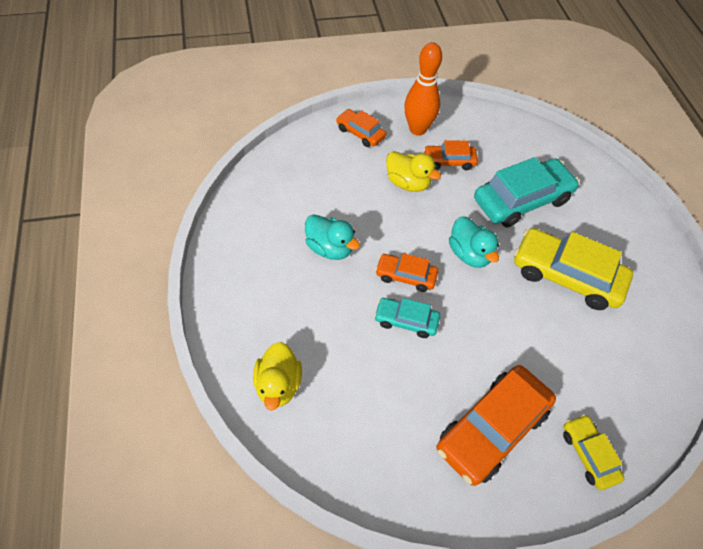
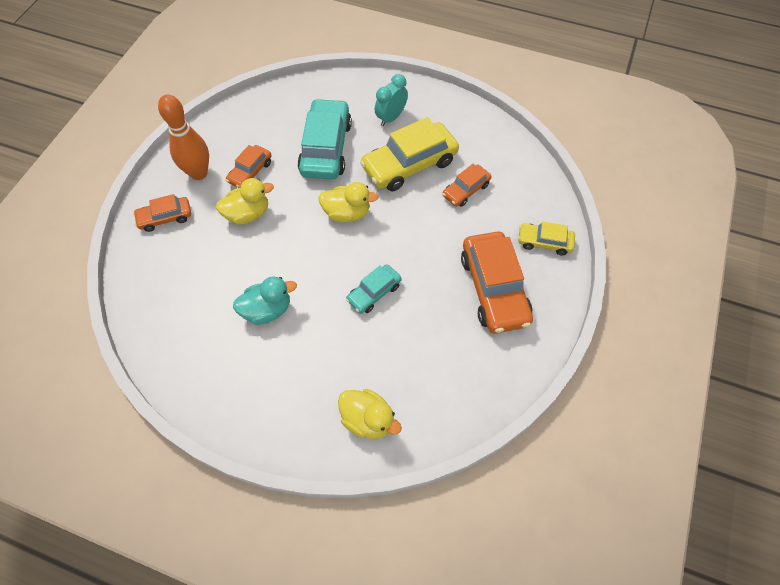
camera: 55 degrees left, 5 degrees up
(406, 276) = (334, 269): orange car -> orange car (466, 190)
(469, 254) = (347, 213): turquoise duck -> yellow duck
(603, 232) = (391, 118): none -> turquoise clock

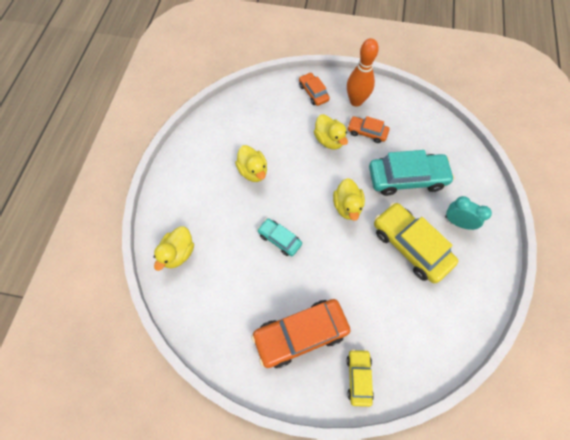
camera: 80 degrees right, 5 degrees up
(267, 310) = (253, 171): turquoise duck -> yellow duck
(466, 190) = (397, 298): orange car -> none

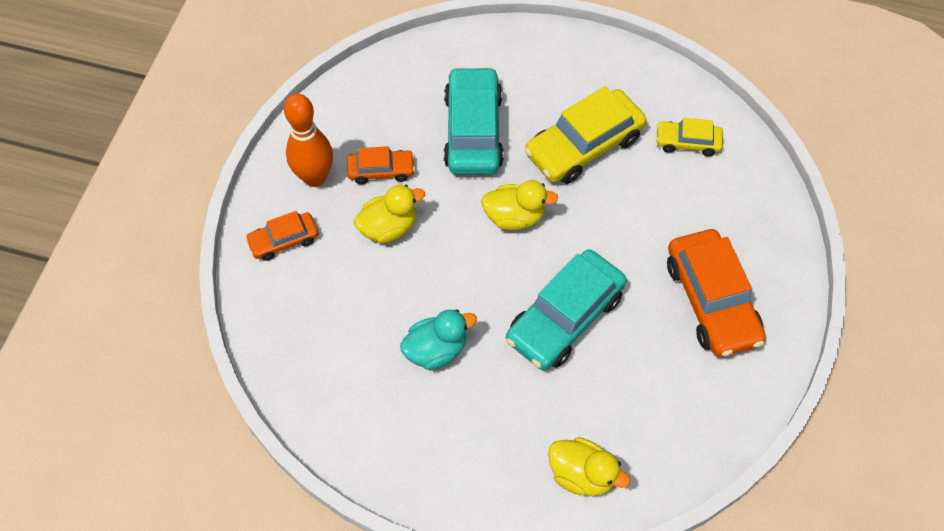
camera: 85 degrees left, 5 degrees down
(253, 171) = (436, 350): yellow duck -> turquoise duck
(279, 239) = (564, 317): turquoise car -> turquoise car, size x1.86
(359, 377) = (766, 236): yellow car -> yellow car (687, 142)
(367, 132) = (381, 170): orange car -> orange car turned 120 degrees counterclockwise
(457, 222) = (550, 83): turquoise clock -> none

